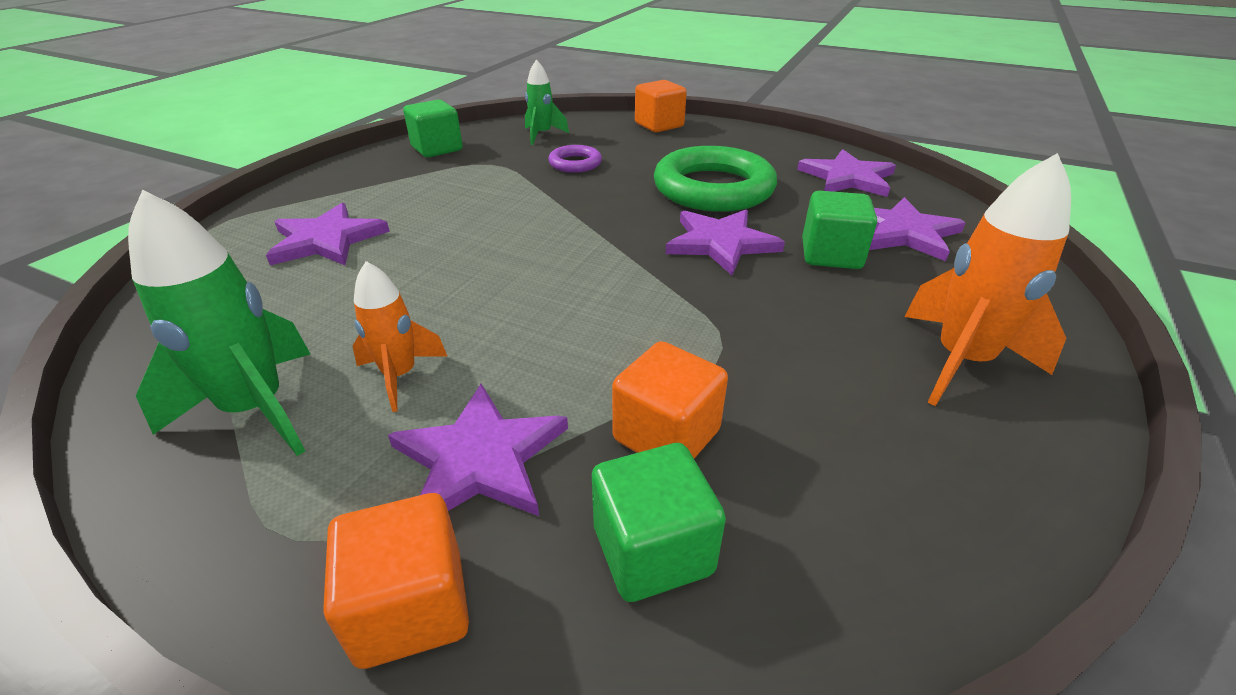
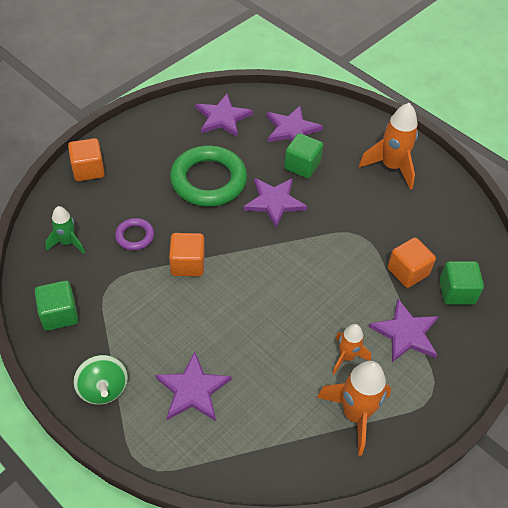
camera: 75 degrees left, 15 degrees up
(256, 409) = (355, 414): green rocket -> orange rocket
(331, 187) = (103, 389): none -> green spinning top
(411, 607) = (465, 360): orange cube -> orange cube (187, 264)

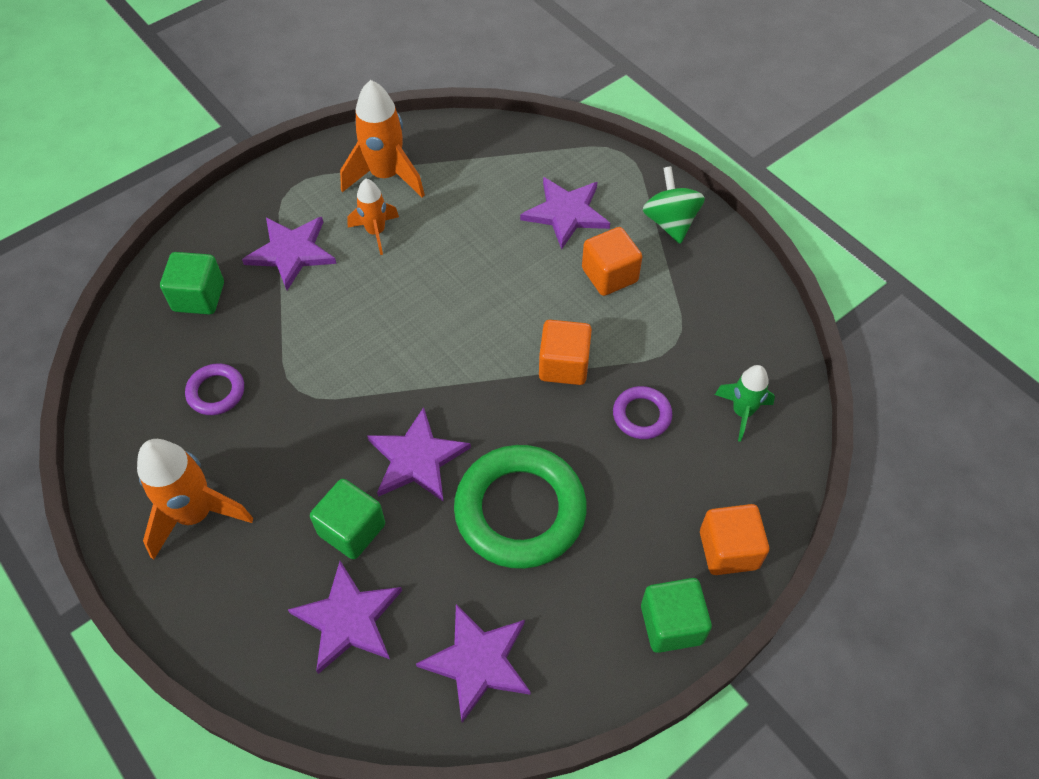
camera: 170 degrees left, 5 degrees up
(59, 314) = (736, 309): green cube -> green cube (671, 624)
(407, 272) = (252, 329): orange cube -> orange cube (609, 275)
(412, 230) = (216, 392): none -> purple ring

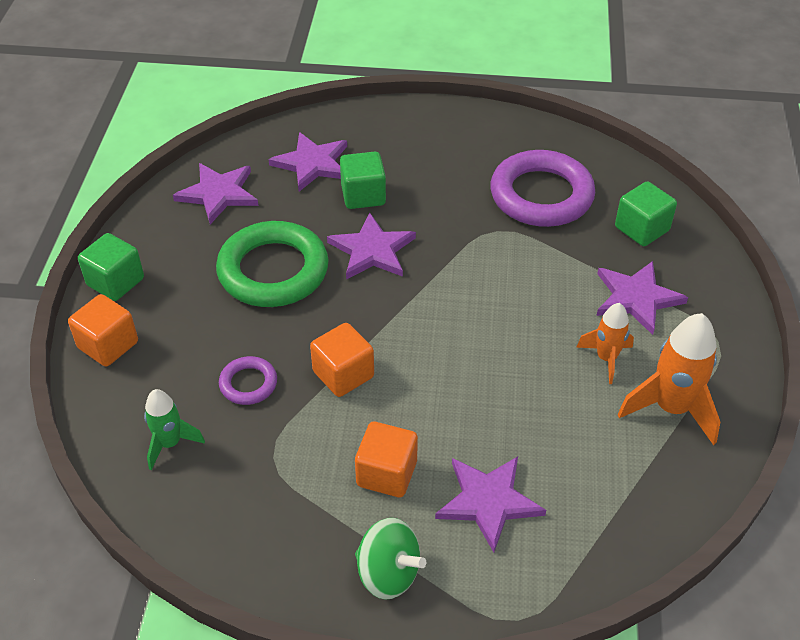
camera: 135 degrees right, 10 degrees down
(195, 514) = (458, 145): orange rocket -> none
(216, 392) = (541, 195): purple ring -> purple ring, size x2.10

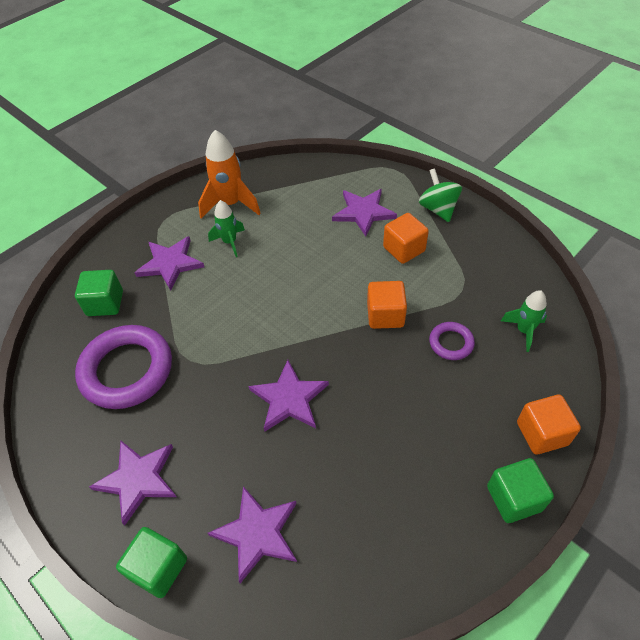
camera: 140 degrees left, 5 degrees up
(219, 194) = (368, 553): purple star -> purple star (138, 479)
(273, 271) = (376, 426): green ring -> none
(363, 195) = (248, 460): green cube -> green cube (158, 568)
(606, 358) = (230, 242): orange rocket -> green rocket

